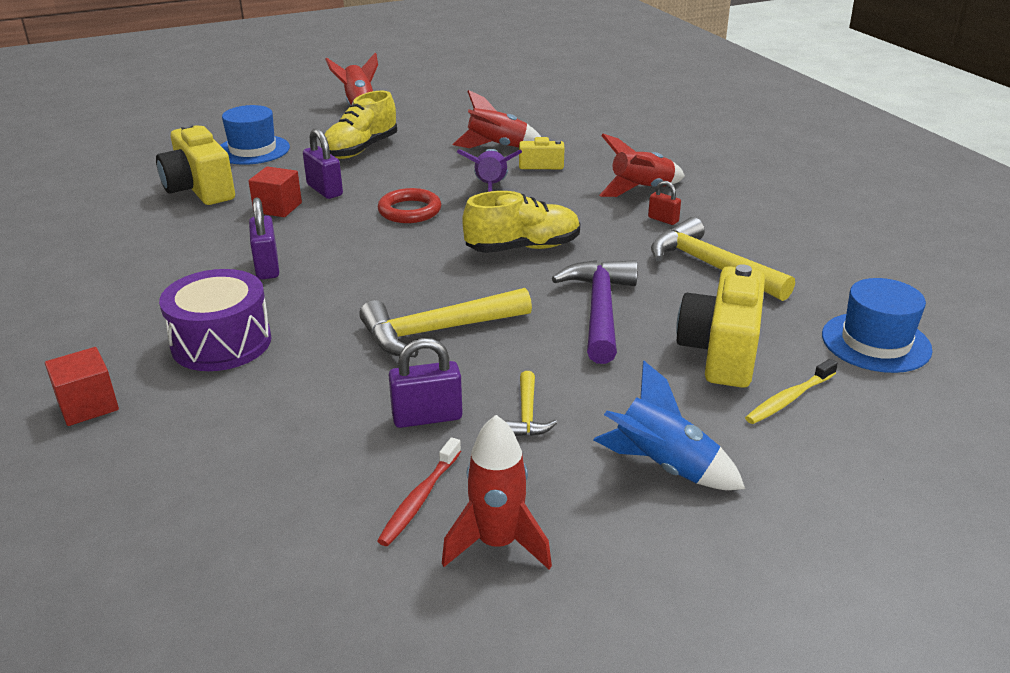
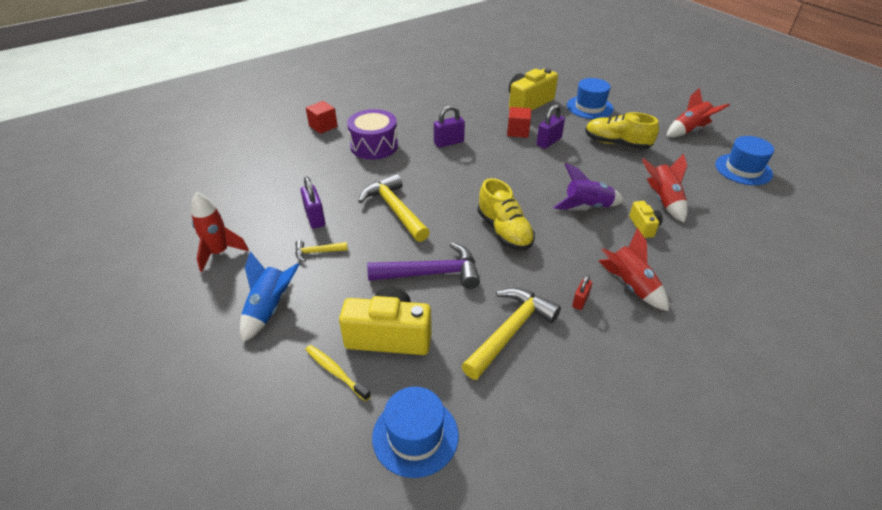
camera: 80 degrees right, 10 degrees up
(409, 211) = (536, 177): red ring -> none
(420, 499) = (253, 225): red toothbrush -> none
(457, 99) = (743, 169): none -> blue hat

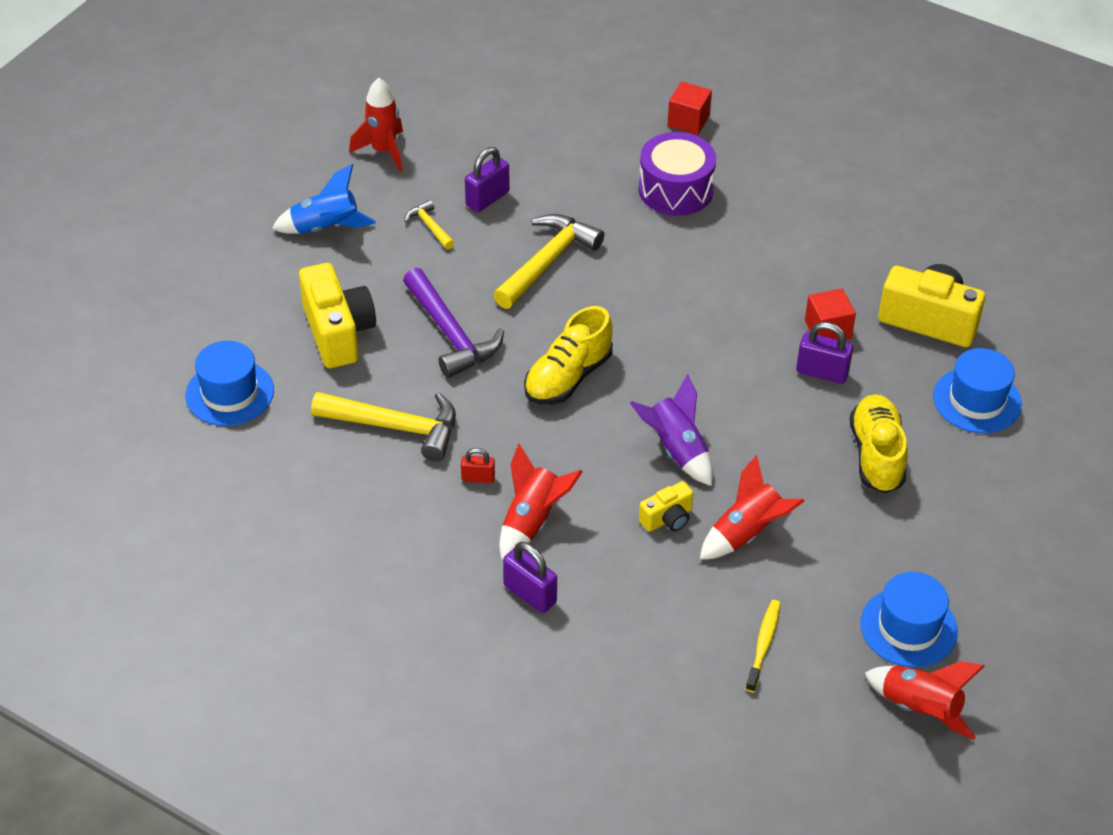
camera: 65 degrees right, 5 degrees up
(335, 372) = (273, 310): yellow toothbrush -> yellow toothbrush (763, 645)
(449, 142) = (739, 262): purple padlock -> purple padlock (530, 594)
(689, 130) = (994, 545): red rocket -> red rocket (920, 709)

